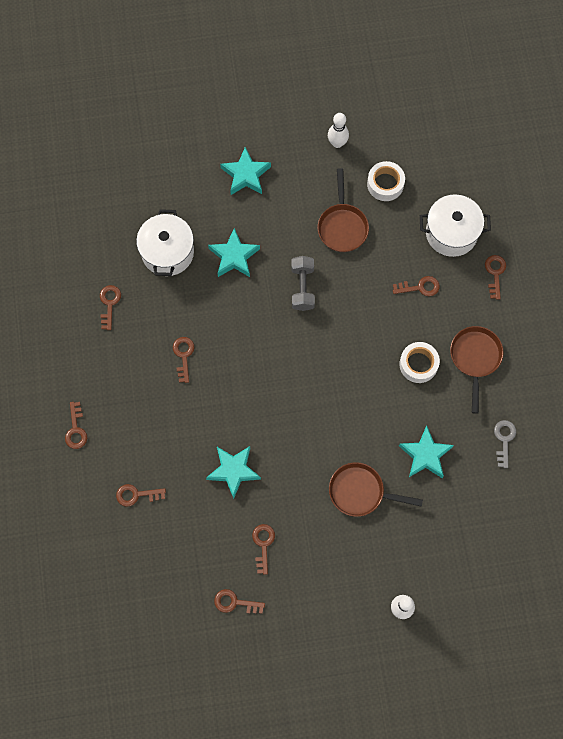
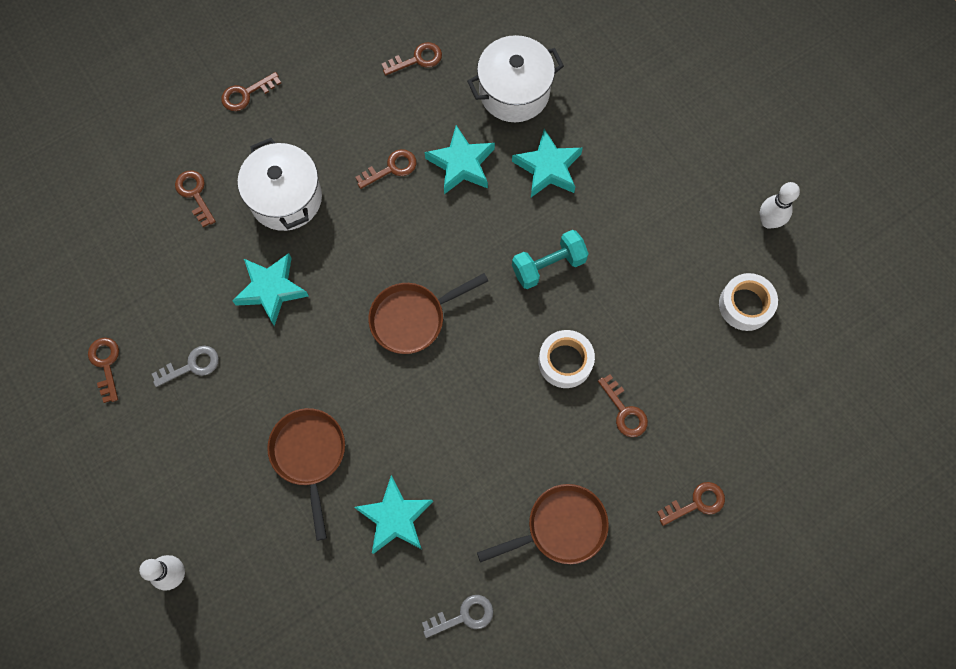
camera: 65 degrees right, 0 degrees up
(246, 175) = (663, 133): turquoise star -> turquoise star (461, 164)
(263, 545) = (191, 365): brown key -> grey key
(302, 287) = (548, 265): grey dumbbell -> turquoise dumbbell
(342, 226) = (657, 277): brown pan -> brown pan (413, 318)
(418, 364) = (516, 455): white tape -> white tape (565, 361)
(451, 233) = (723, 419): white pot -> white pot (286, 198)

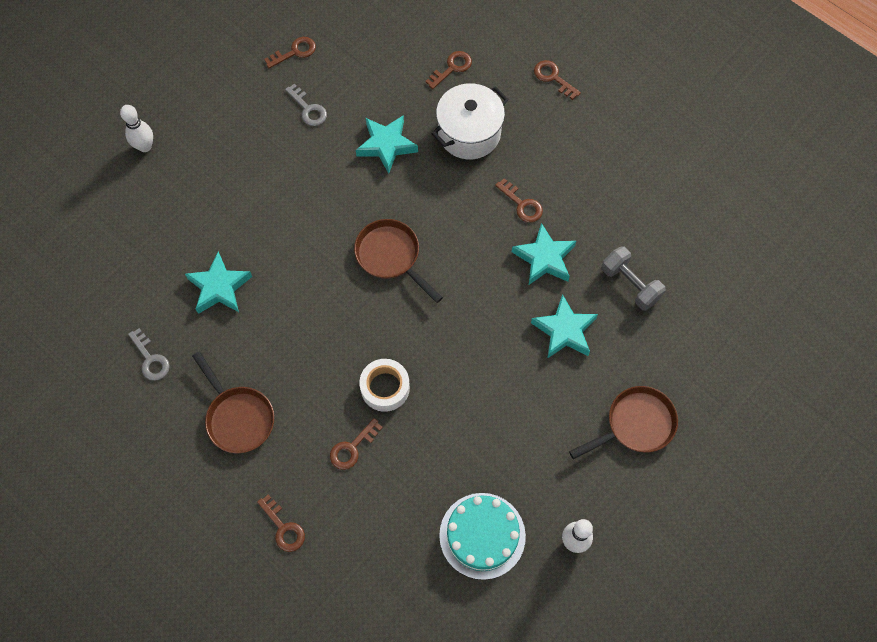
camera: 75 degrees right, 5 degrees down
(309, 455) = (256, 211): brown pan -> brown pan (635, 425)
(417, 59) = (633, 197): brown key -> none
(514, 92) = (630, 284): white pot -> grey dumbbell
(548, 265) = (470, 353): turquoise dumbbell -> none
(745, 305) = (482, 535): white tape -> turquoise cake

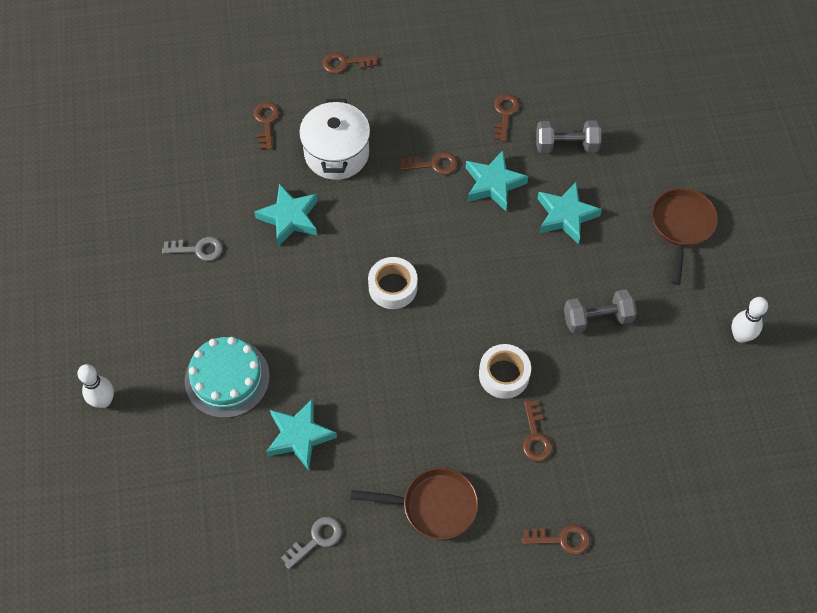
camera: 50 degrees left, 5 degrees down
(150, 359) = (316, 539): grey key -> grey key turned 45 degrees counterclockwise
(294, 52) = (133, 220): brown key -> brown key (505, 114)
(391, 256) = (393, 287): brown pan -> white tape
(482, 535) = (686, 396): turquoise cake -> turquoise cake (227, 378)
(493, 420) = (597, 318): none -> grey dumbbell

